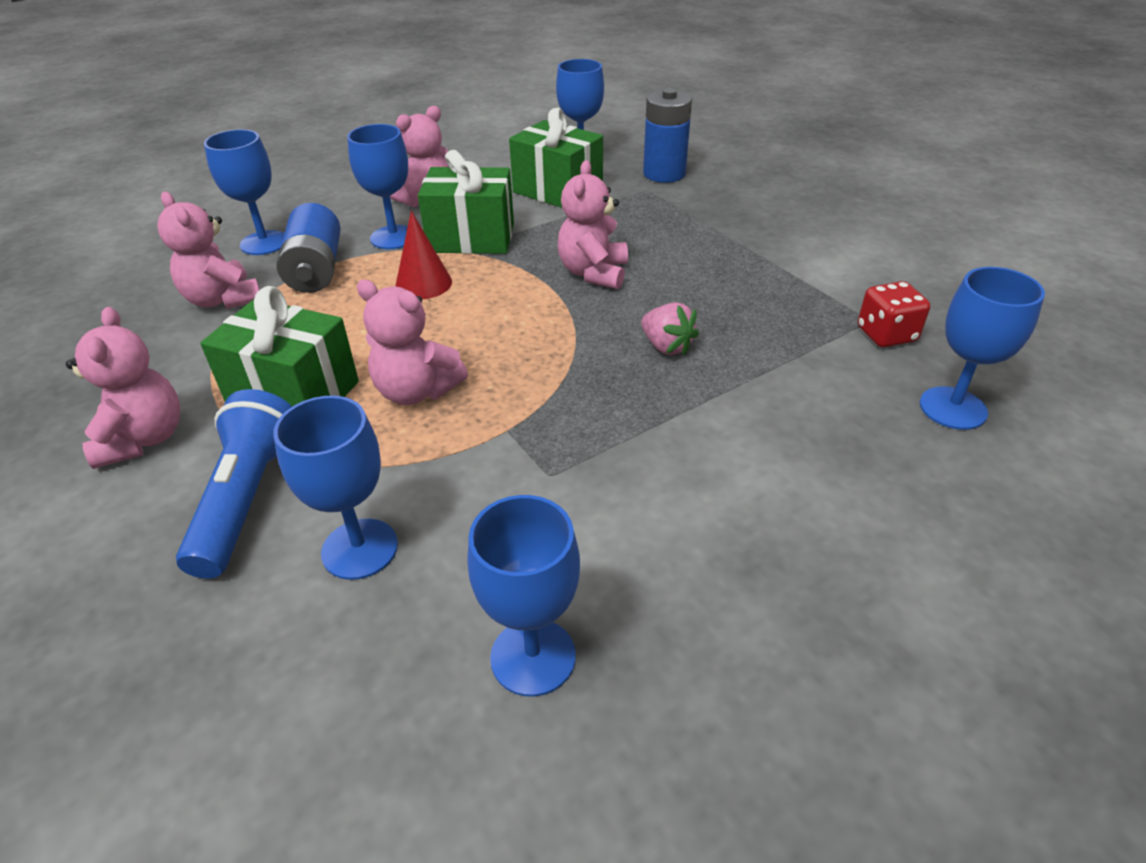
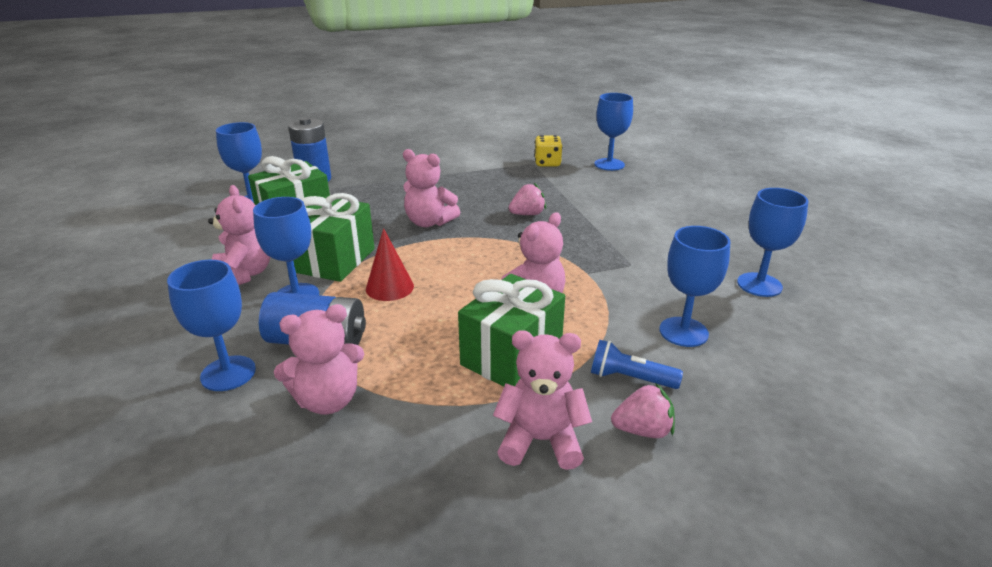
camera: 75 degrees left, 10 degrees down
(146, 519) = (643, 430): none -> pink strawberry
(248, 499) = (629, 378): blue flashlight -> blue flashlight, size x0.61
(886, 335) = (547, 163): red dice -> yellow dice

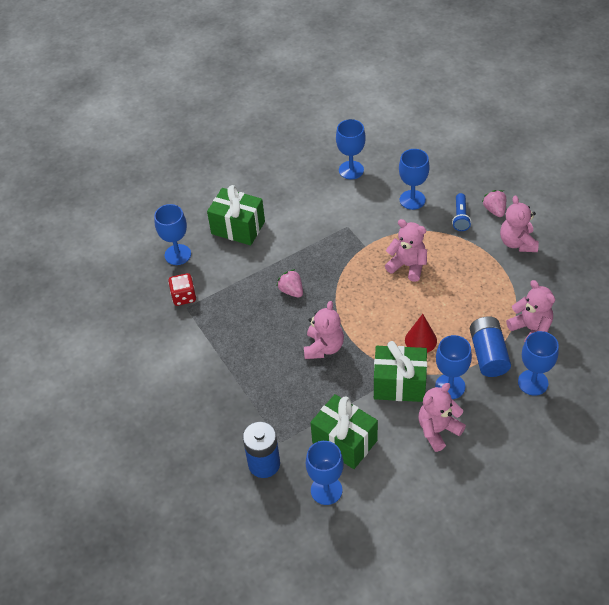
camera: 100 degrees left, 20 degrees up
(511, 356) = (463, 265): green gift -> green gift (238, 228)
(547, 163) = (184, 297): yellow dice -> red dice

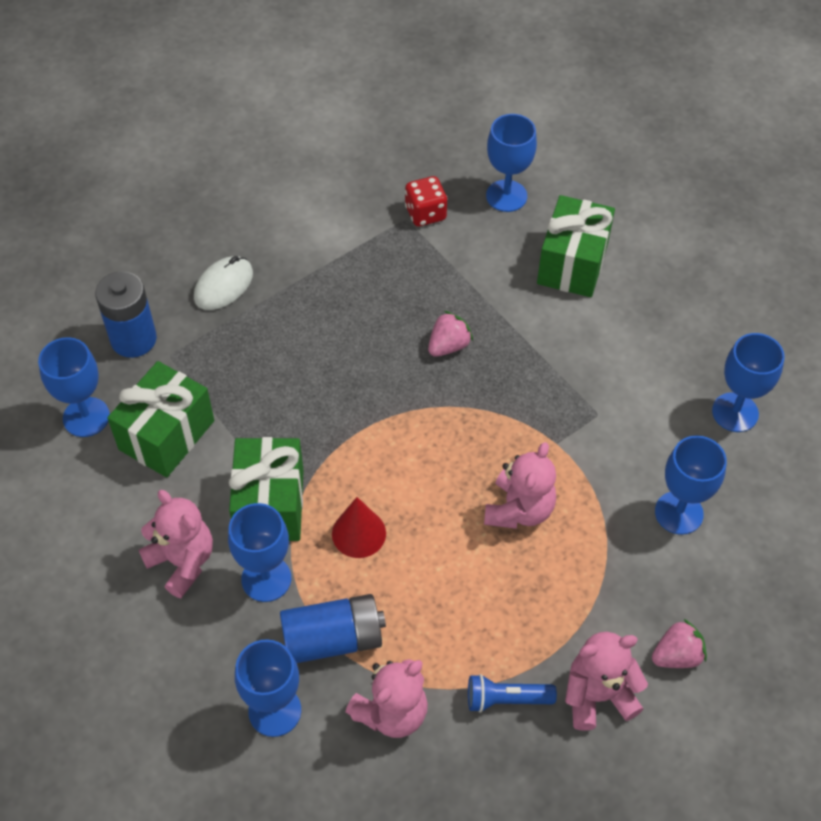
camera: 80 degrees right, 5 degrees up
(225, 410) = (223, 286): none -> white mouse
(323, 347) = (339, 397): pink teddy bear -> none
(460, 217) = (648, 594): blue flashlight -> blue flashlight (506, 699)

